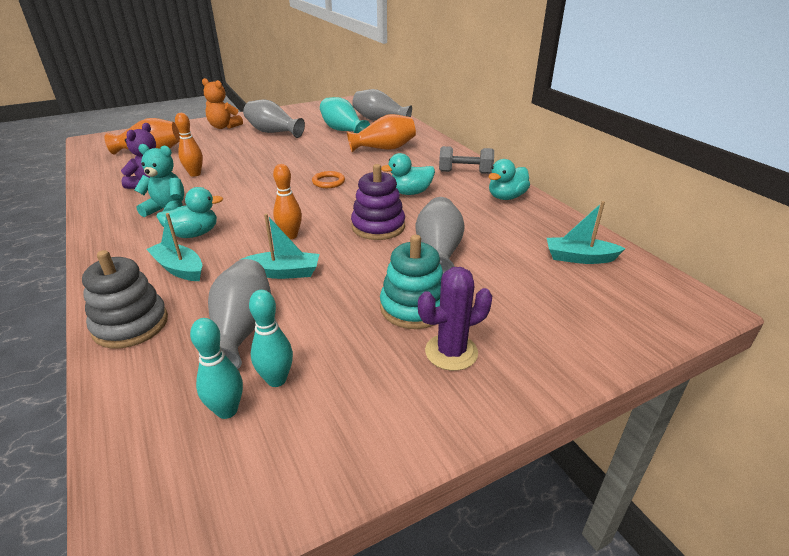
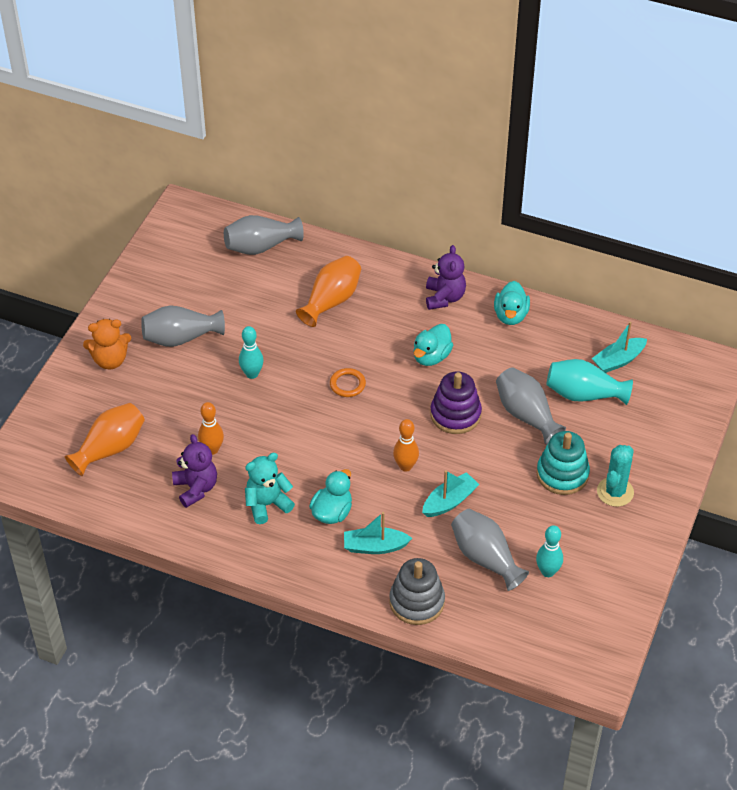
camera: 40 degrees left, 15 degrees up
(227, 410) = (546, 603): turquoise bowling pin -> turquoise bowling pin (252, 374)
(343, 130) = (249, 291): turquoise vase -> turquoise vase (584, 394)
(451, 352) = (615, 492): purple cactus -> turquoise cactus
(465, 172) = (444, 297): grey dumbbell -> purple teddy bear

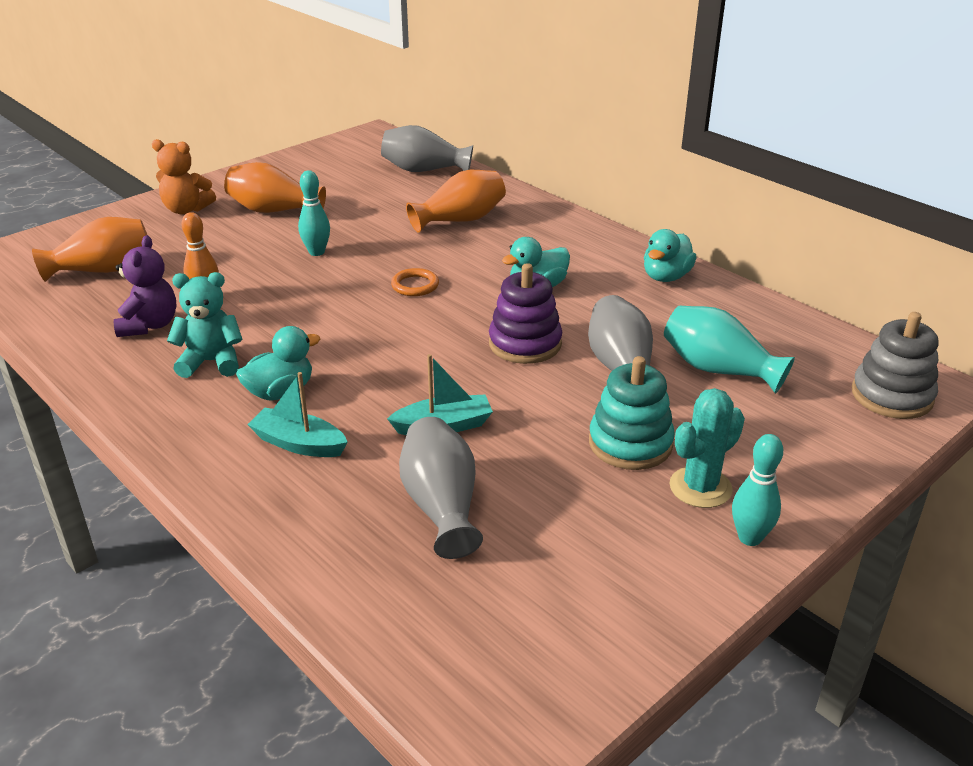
camera: 25 degrees right, 15 degrees down
(181, 338) = (274, 211): grey vase -> orange vase
(405, 466) = (416, 374): orange bowling pin -> none
(417, 602) = (295, 526): grey stacking toy -> grey stacking toy (891, 396)
(444, 297) = (594, 245): purple teddy bear -> none
(547, 571) = (524, 554): turquoise bowling pin -> turquoise bowling pin (750, 538)
(618, 360) = (790, 349): turquoise boat -> none

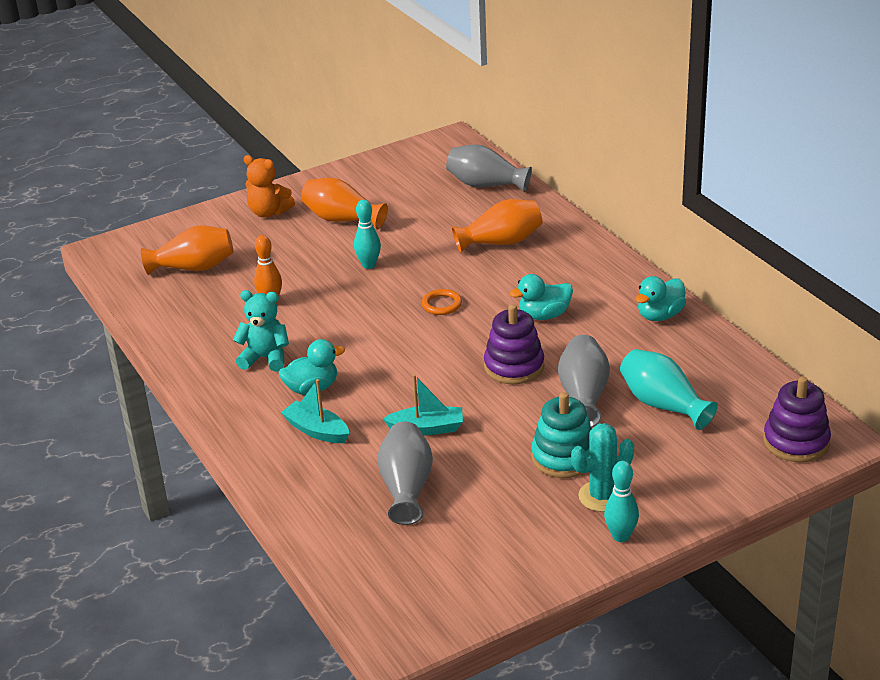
camera: 15 degrees right, 0 degrees up
(149, 325) = (223, 322): purple teddy bear -> none
(891, 396) = (796, 442): grey stacking toy -> purple stacking toy

